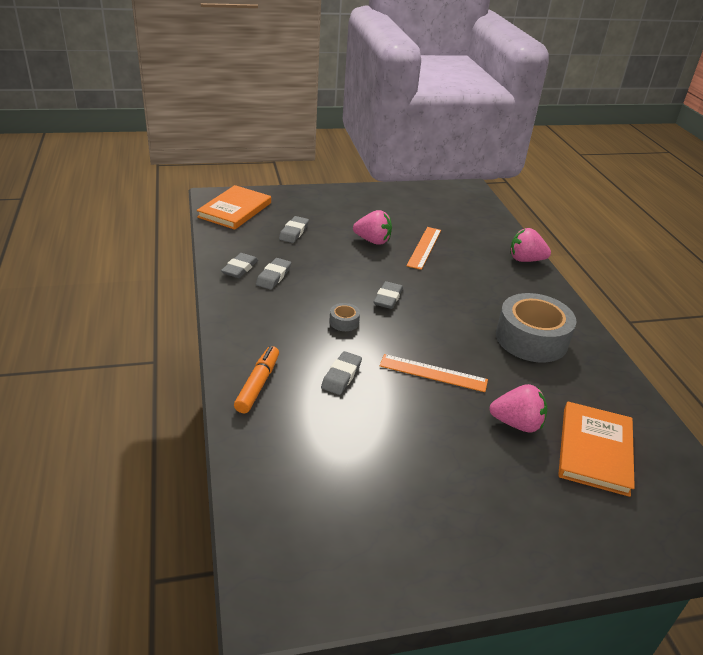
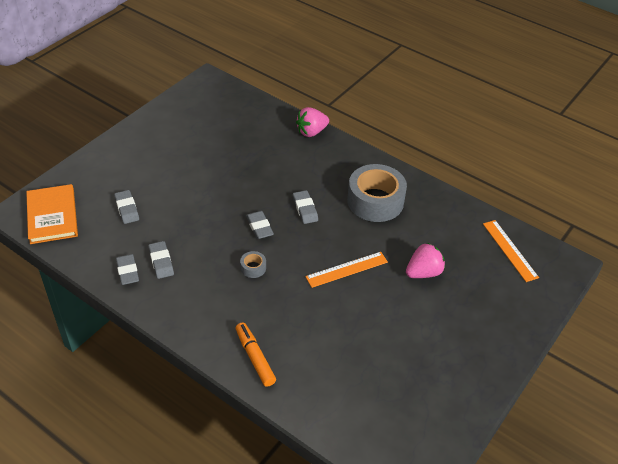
camera: 40 degrees left, 10 degrees up
(341, 376) = (297, 312): grey eraser -> grey eraser (305, 209)
(373, 241) = (194, 180): pink strawberry -> none
(424, 247) = (236, 163): orange ruler -> orange ruler (509, 250)
(595, 450) = (475, 261): orange book -> none

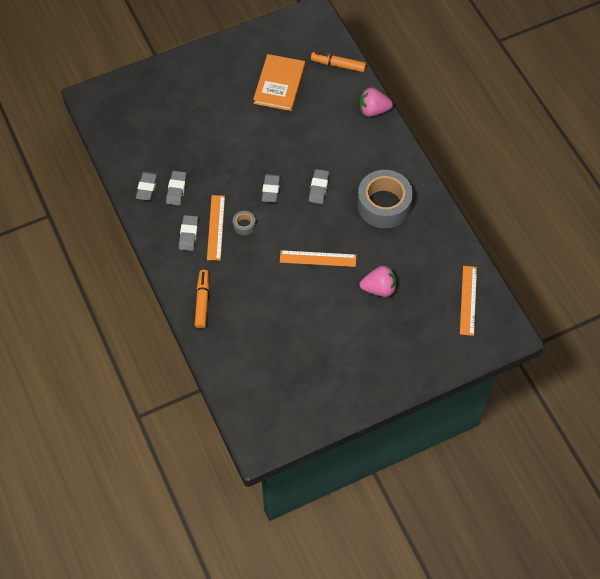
camera: 30 degrees right, 15 degrees up
(52, 216) = (114, 112): orange book -> orange book (279, 84)
(127, 209) = (174, 128): grey eraser -> grey eraser (188, 234)
(224, 281) = (215, 227): none -> orange ruler
(255, 109) = (338, 65): none -> orange marker

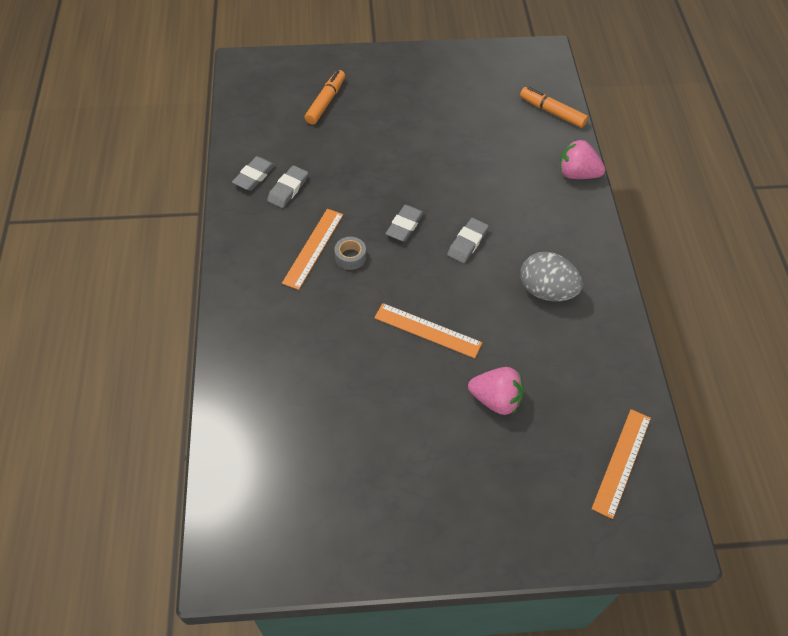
camera: 20 degrees right, 5 degrees down
(188, 234) = (275, 245): grey eraser -> none
(202, 301) = (249, 333): orange marker -> orange marker (326, 102)
(279, 84) = (470, 112): orange book -> none
(384, 205) = (546, 291): grey tape -> grey egg

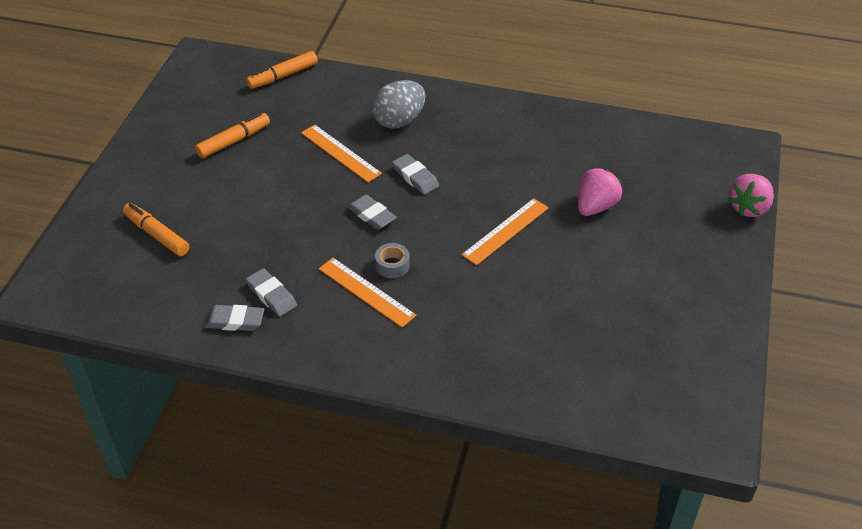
camera: 70 degrees left, 10 degrees down
(254, 176) = (235, 321): grey eraser -> grey eraser turned 45 degrees counterclockwise
(452, 109) = (234, 141): none -> orange marker
(546, 291) = (494, 143): grey egg -> grey egg (399, 121)
(577, 174) = (370, 84): pink strawberry -> pink strawberry (748, 208)
(621, 462) = (676, 151): orange ruler -> orange ruler (340, 153)

